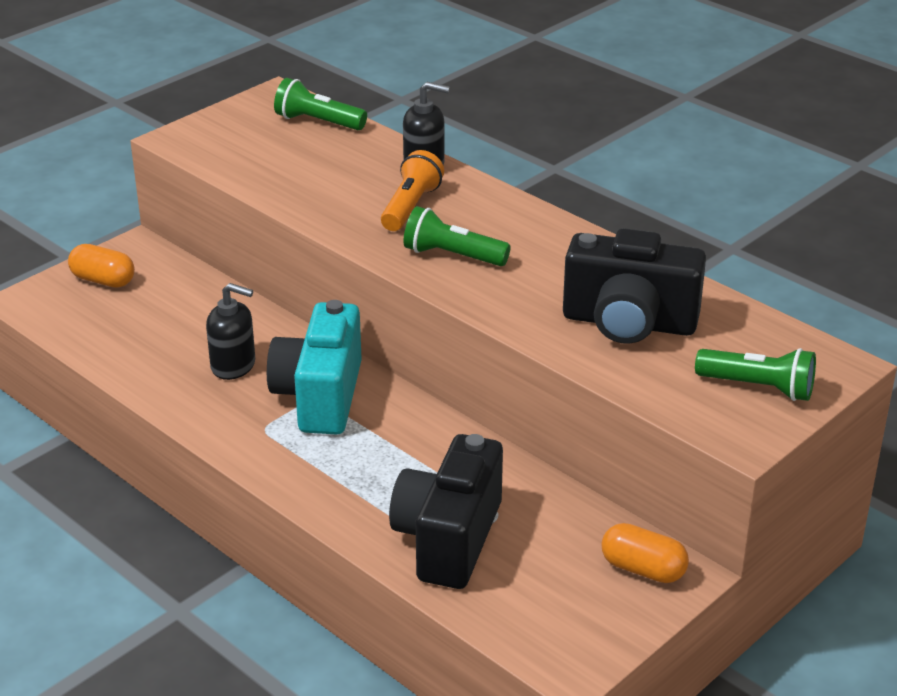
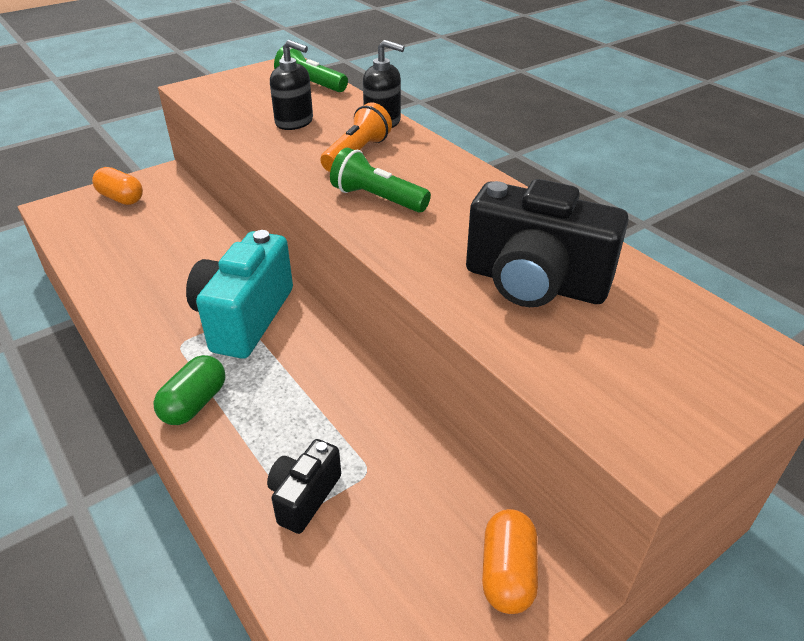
camera: 10 degrees right, 5 degrees up
(233, 365) = (184, 280): black soap dispenser -> black soap dispenser (294, 122)
(308, 479) = (194, 403): none -> green capsule
(448, 539) = (304, 497): black camera -> black camera, size x0.53
(643, 569) = (507, 573): orange capsule -> orange capsule turned 60 degrees clockwise
(758, 387) = (673, 378): green flashlight -> none

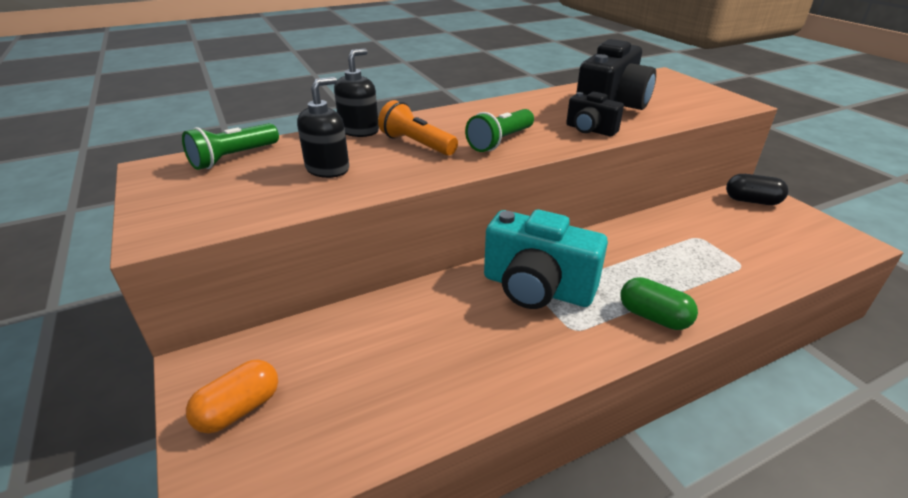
camera: 80 degrees left, 5 degrees down
(304, 497) = (729, 262): black camera -> black camera (590, 130)
(507, 573) = (752, 201): orange capsule -> black capsule

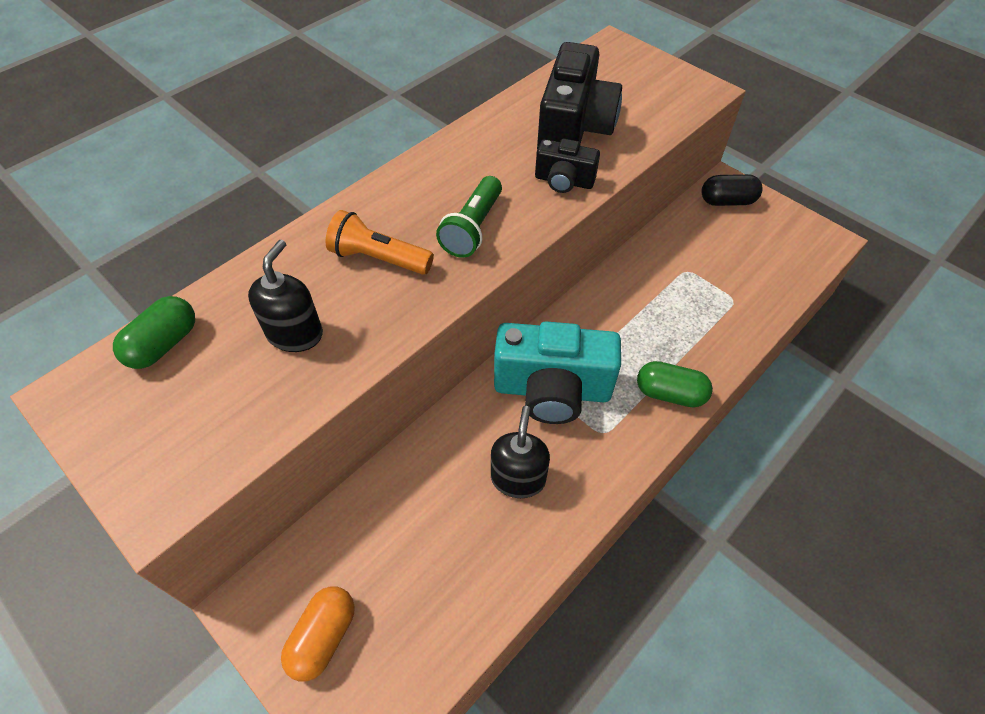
camera: 20 degrees left, 20 degrees up
(234, 158) = (164, 344): green flashlight -> green capsule
(359, 130) = (296, 248): black soap dispenser -> black soap dispenser (518, 478)

